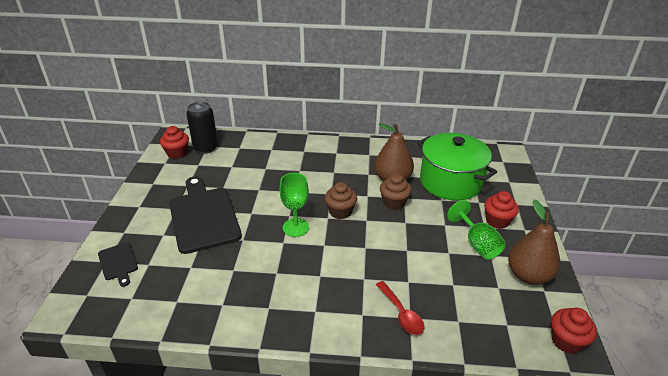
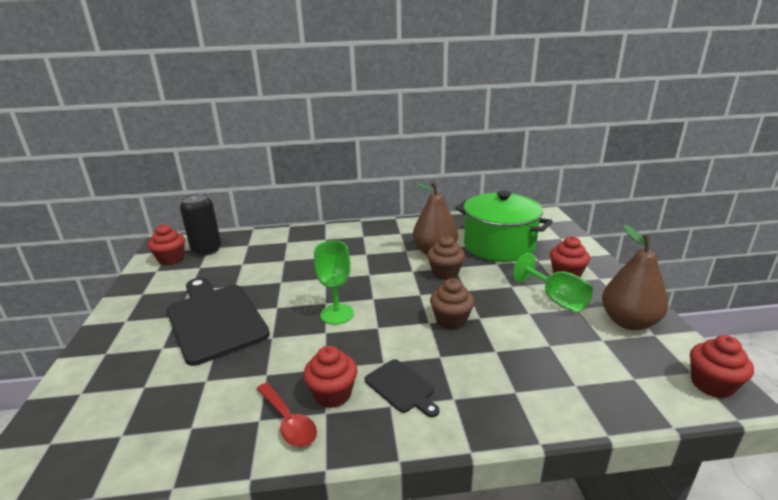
camera: 10 degrees left, 10 degrees down
(118, 263) = (99, 392): black cutting board -> black cutting board (401, 387)
(277, 295) = (333, 394): none -> red cupcake
(340, 212) = (386, 290): brown cupcake -> brown cupcake (451, 320)
(401, 314) = (502, 389): red spoon -> red spoon (288, 422)

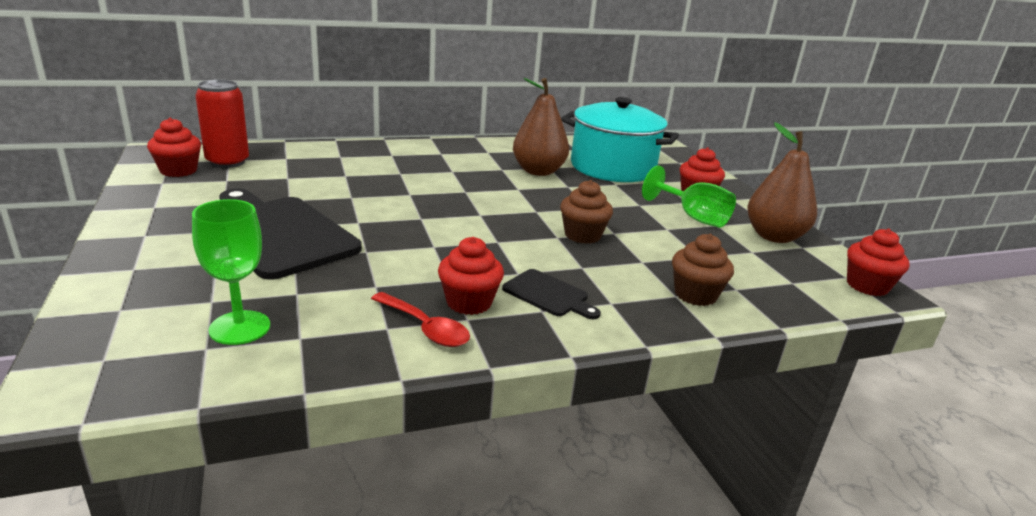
camera: 15 degrees left, 0 degrees up
(206, 250) = (227, 162): black can -> red can
(337, 314) = (441, 229): green goblet -> green goblet (240, 328)
(445, 273) = (559, 191): brown cupcake -> brown cupcake (695, 295)
(499, 246) = (612, 168): green pot -> turquoise pot

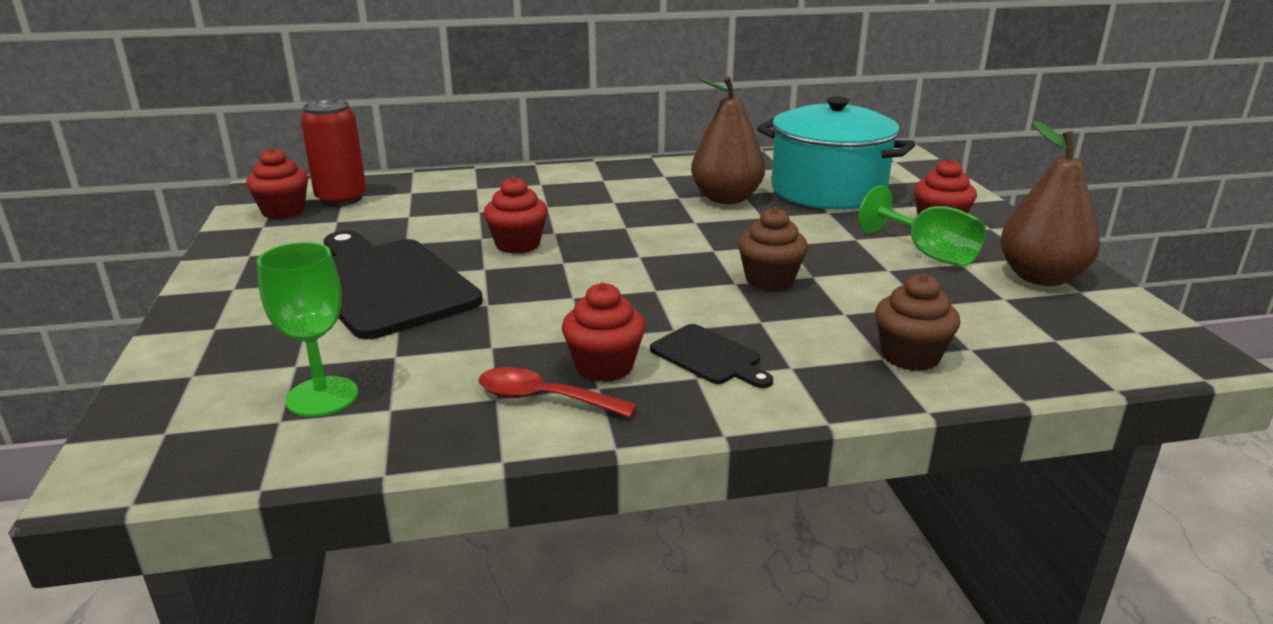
camera: 10 degrees right, 0 degrees up
(425, 328) = (543, 398): red spoon -> red spoon turned 150 degrees clockwise
(867, 286) = (1167, 343): red cupcake -> red cupcake (518, 245)

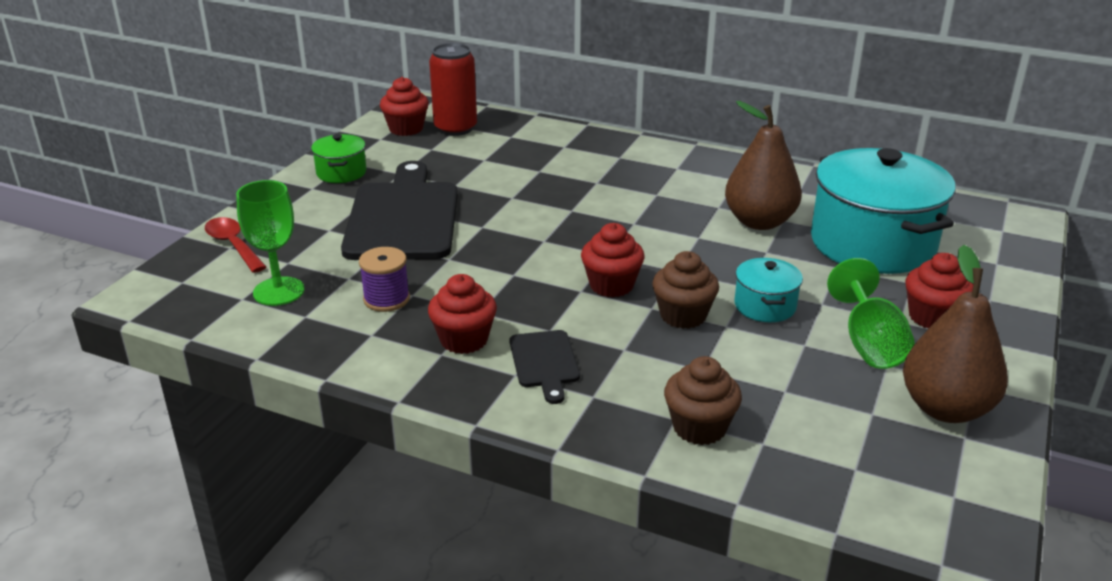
camera: 35 degrees right, 5 degrees up
(254, 265) = (341, 172): none -> green pot
(468, 360) = (386, 299): none -> purple spool
(518, 245) = (530, 213): red cupcake -> red cupcake (611, 285)
(543, 398) = (398, 347): red spoon -> red spoon (233, 245)
(819, 253) = (765, 306): none -> turquoise pot

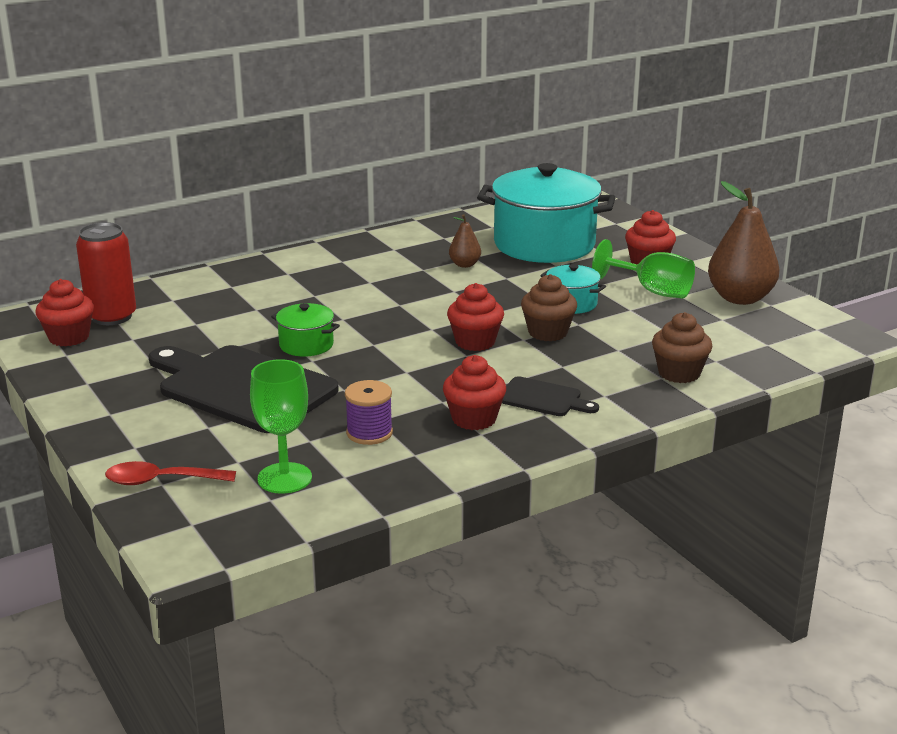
camera: 55 degrees left, 5 degrees down
(341, 172) = (104, 391): green pot -> green pot (306, 345)
(759, 222) = (464, 264): brown pear -> brown pear, size x0.49

